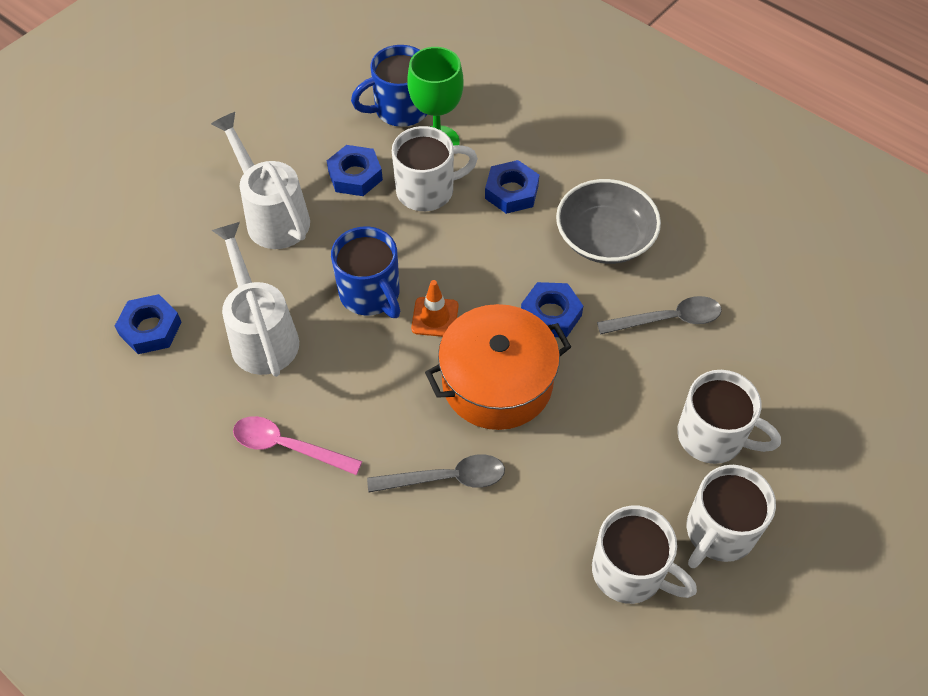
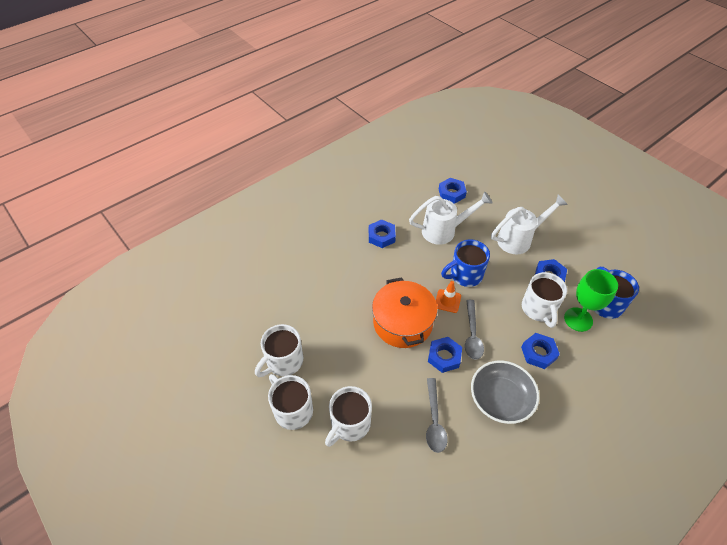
camera: 100 degrees right, 5 degrees down
(288, 447) = (381, 236): pink spoon -> blue nut
(446, 478) = (352, 293): grey spoon -> grey spoon (472, 335)

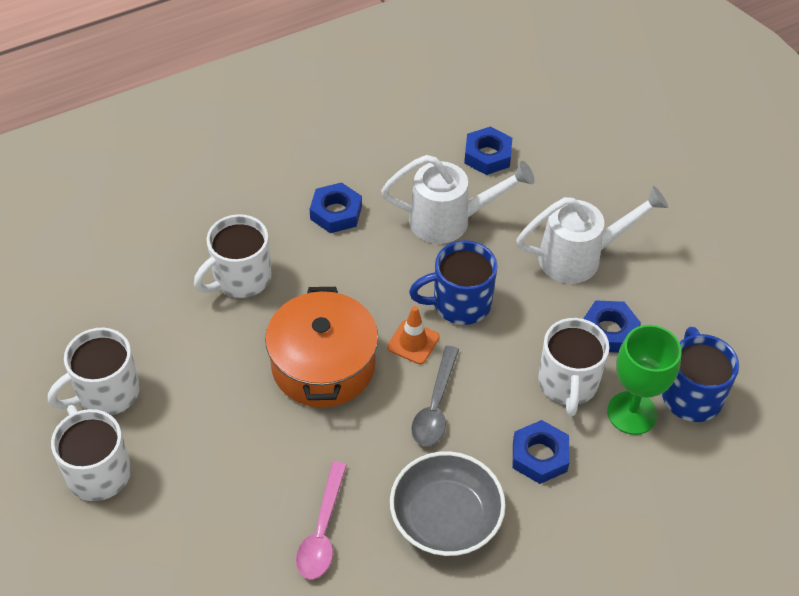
camera: 10 degrees right, 0 degrees up
(349, 424) = (182, 510): white mug -> white mug (240, 278)
(434, 421) = (322, 531): grey spoon -> pink spoon
(444, 357) = (374, 433): blue nut -> none

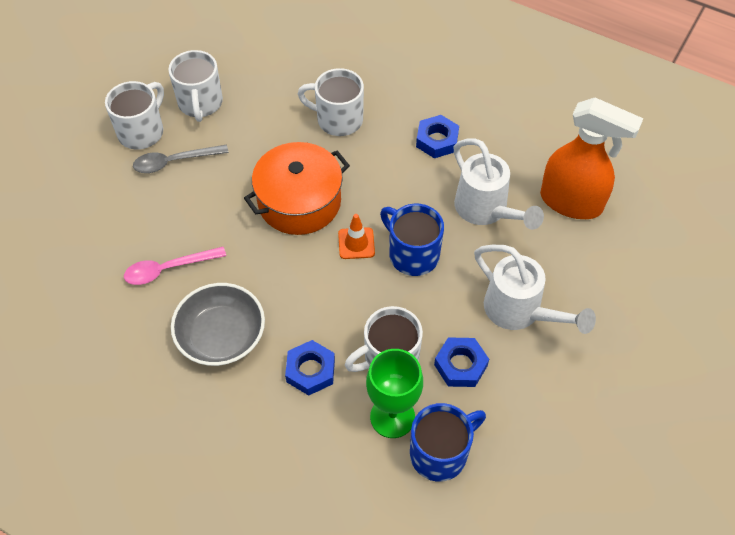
camera: 60 degrees right, 5 degrees up
(106, 393) = (200, 103): white mug -> white mug turned 120 degrees counterclockwise
(435, 406) = (310, 284): grey spoon -> grey spoon (174, 162)
(487, 155) = (571, 202): blue nut -> orange spray bottle

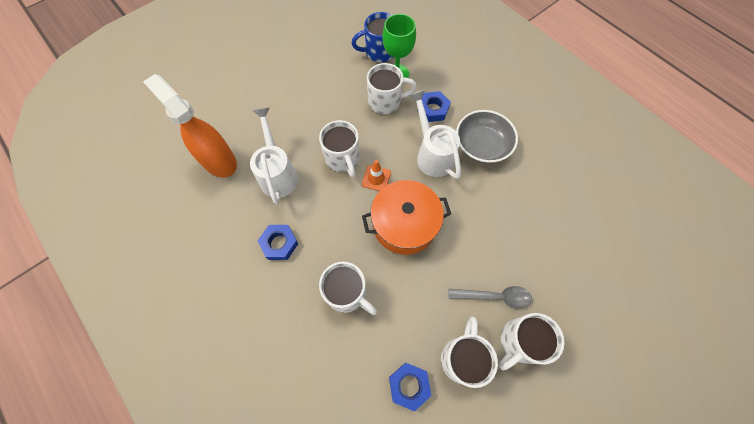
camera: 160 degrees left, 10 degrees up
(168, 269) = (510, 201): pink spoon -> none
(412, 254) = (343, 159): blue mug -> white mug
(460, 365) = (347, 87): blue nut -> blue nut (409, 385)
(520, 312) = (297, 104): white watering can -> white watering can (432, 154)

